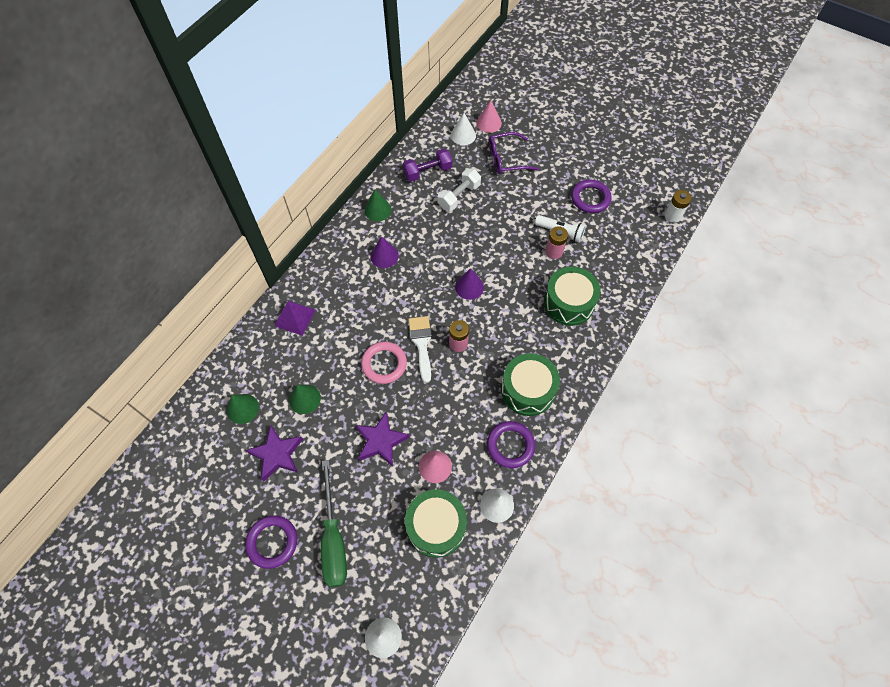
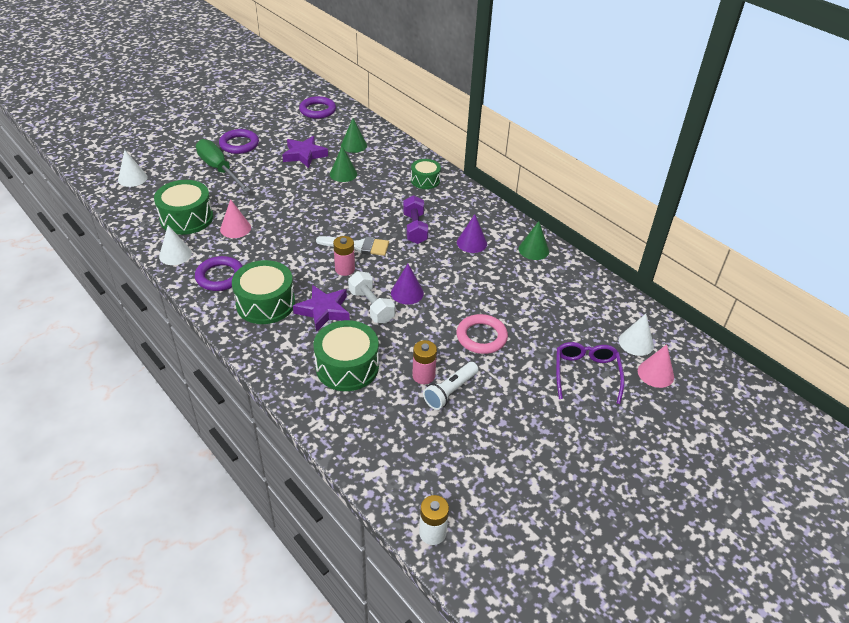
camera: 105 degrees right, 20 degrees down
(295, 317) = (425, 180): purple pyramid -> green drum
(333, 539) = (219, 169): green screwdriver -> green screwdriver turned 45 degrees clockwise
(381, 441) = (279, 204): purple star -> purple star (324, 311)
(384, 364) = (350, 220): pink ring -> pink ring (481, 337)
(427, 172) = (580, 298): purple dumbbell -> purple dumbbell (415, 228)
(459, 196) = (535, 315): white dumbbell -> white dumbbell (371, 306)
(590, 198) = (495, 441): purple ring -> purple ring (317, 110)

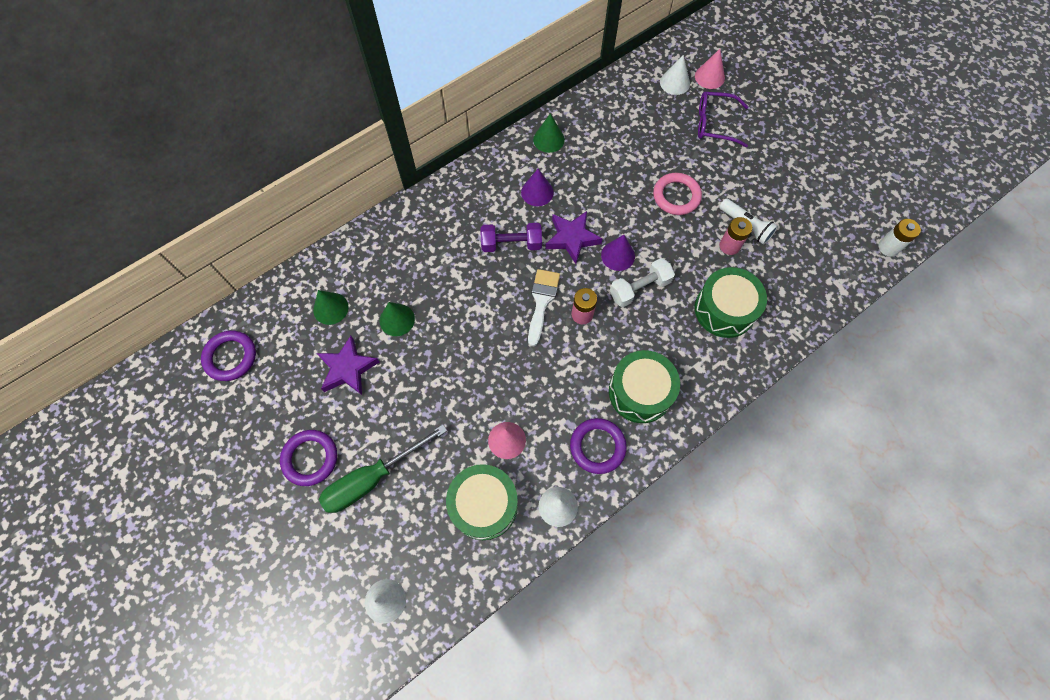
camera: 85 degrees left, 25 degrees up
(324, 311) = (648, 333): purple star -> purple star (572, 238)
(425, 180) = (418, 229): green drum -> none

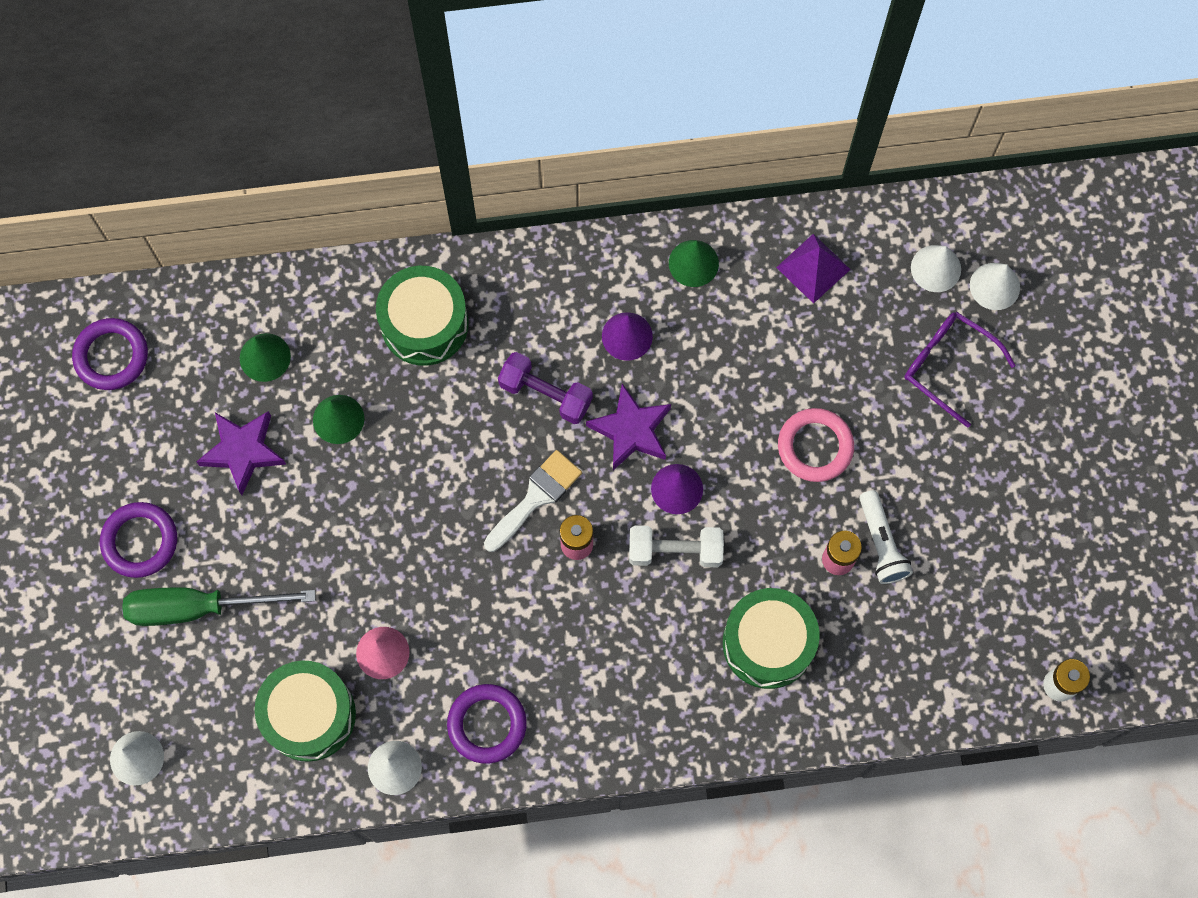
camera: 30 degrees right, 5 degrees up
(613, 112) = (813, 268): none -> purple pyramid
(640, 392) = (584, 687): green drum -> green drum (424, 324)
(709, 77) = (994, 286): pink cone -> white cone

